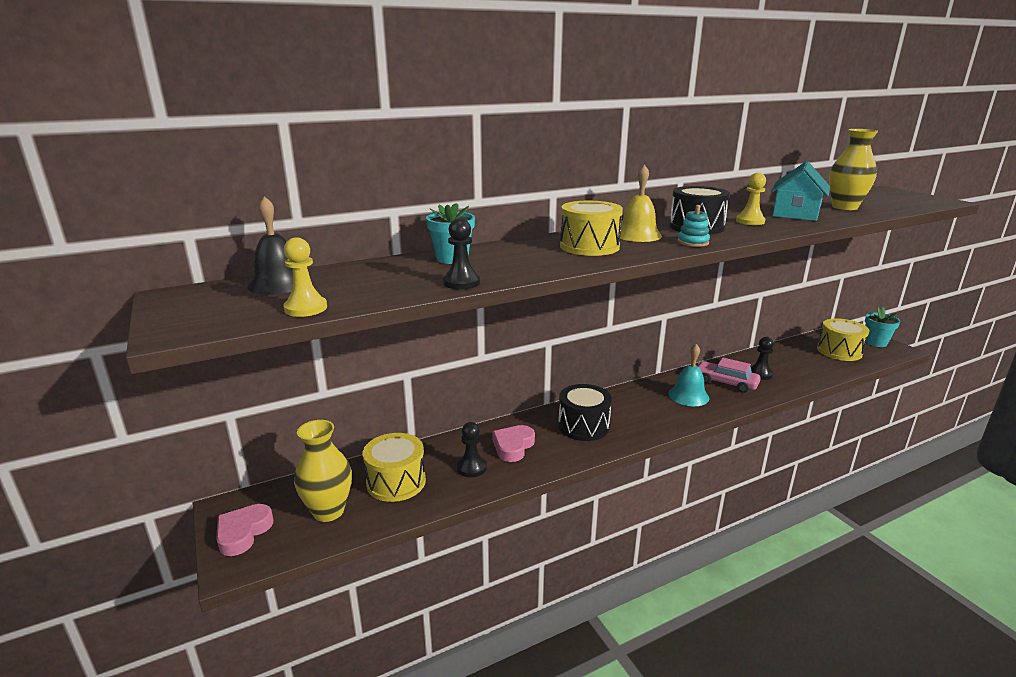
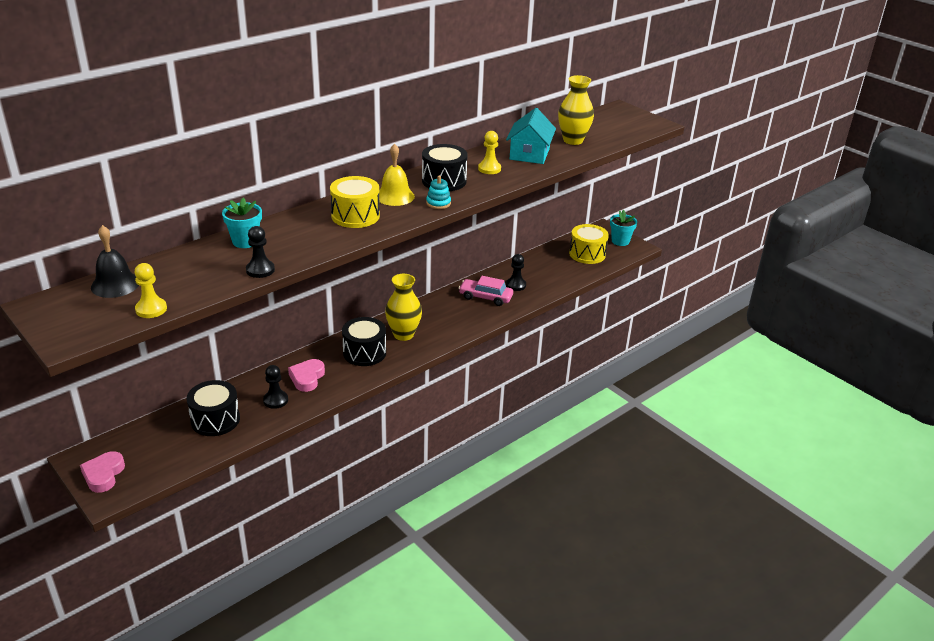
camera: 15 degrees left, 10 degrees up
(328, 511) = (167, 450): yellow vase -> yellow vase (403, 334)
(396, 482) = (215, 420): yellow drum -> black drum
(688, 396) = (453, 314): turquoise bell -> none

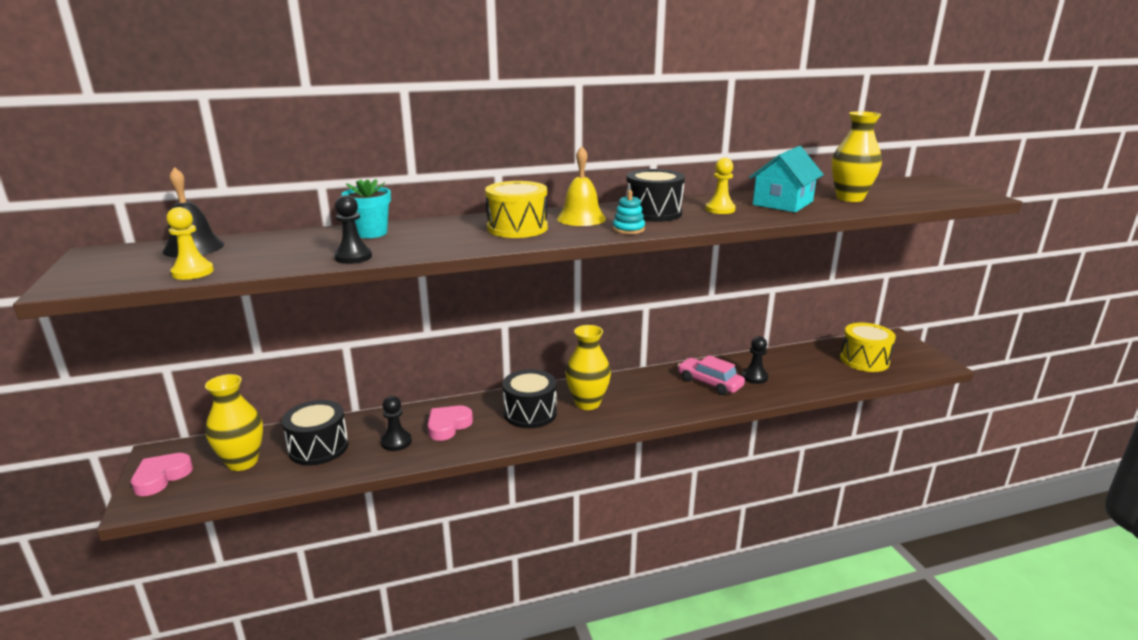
camera: 25 degrees right, 10 degrees down
(161, 446) = (242, 462): none -> yellow vase
(620, 241) = (915, 354): turquoise flower pot -> none

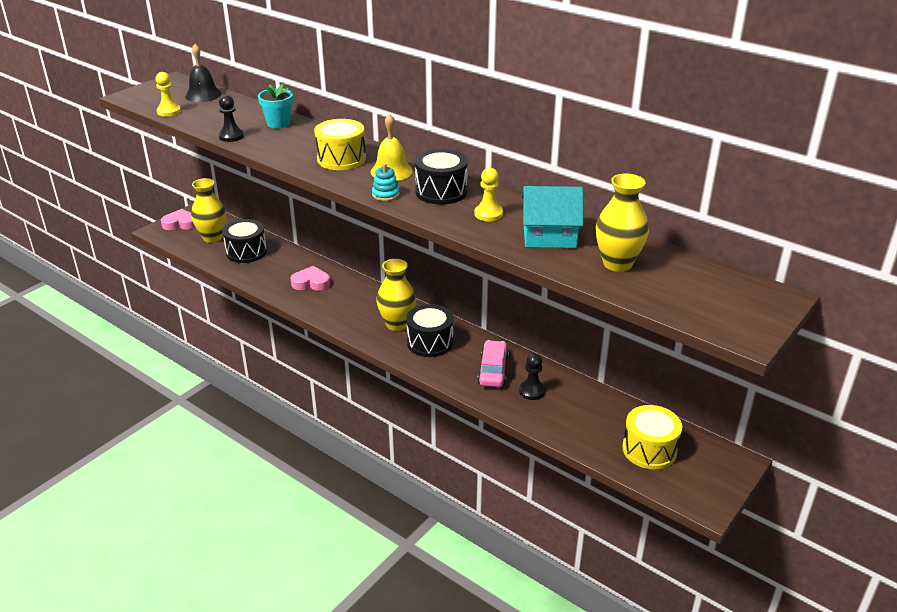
camera: 55 degrees right, 10 degrees up
(396, 442) = (276, 273): black pawn -> none
(530, 413) = (358, 306): black drum -> black drum (430, 342)

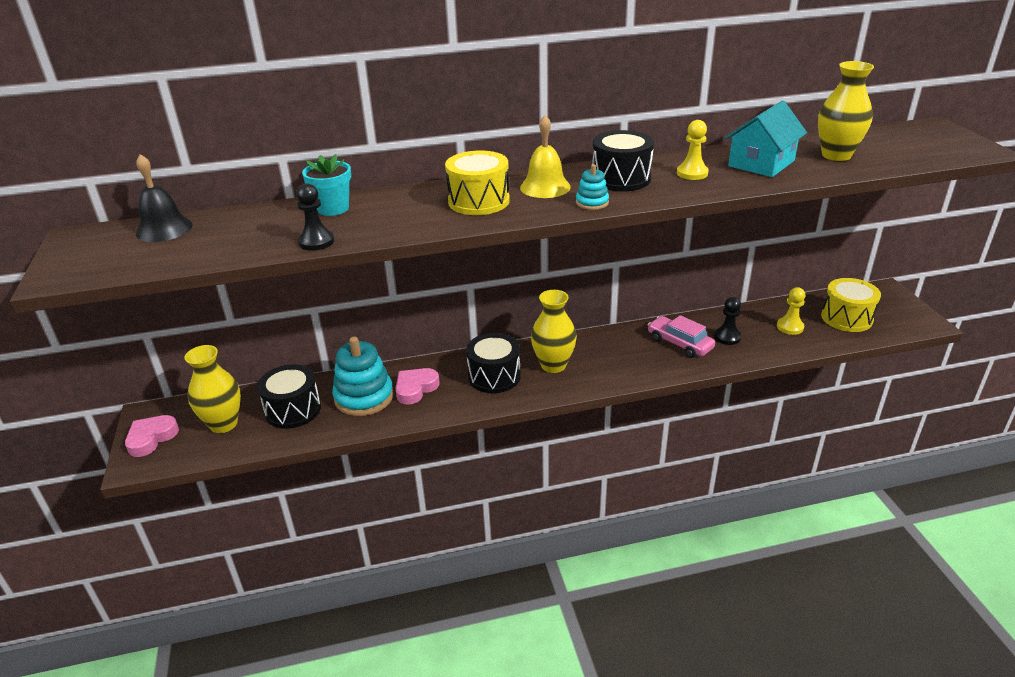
camera: 50 degrees left, 0 degrees up
(169, 111) = (166, 261): yellow pawn -> yellow pawn (790, 327)
(283, 269) = (364, 397): none -> turquoise stacking toy
(430, 342) = (603, 359): black drum -> black drum (494, 376)

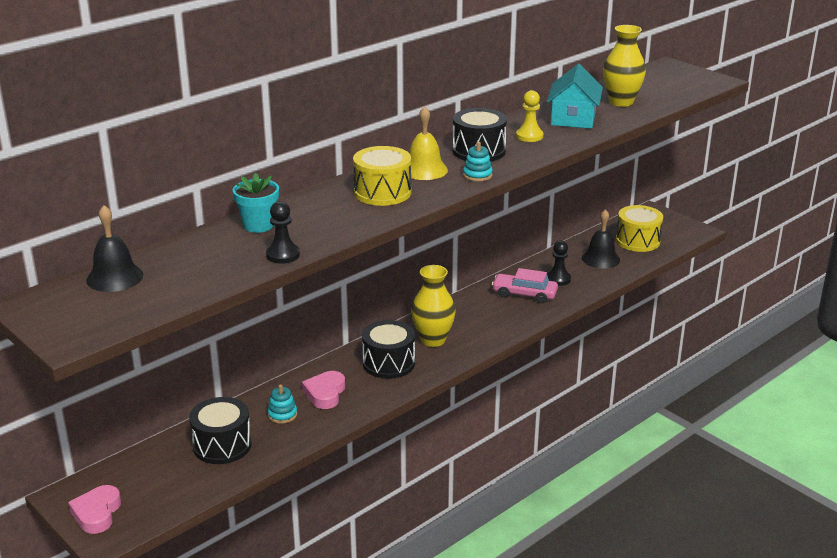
camera: 30 degrees left, 5 degrees down
(223, 424) = (162, 478): yellow vase -> none
(364, 397) = (282, 414): turquoise stacking toy -> turquoise stacking toy, size x0.48
(790, 327) = (600, 259): yellow pawn -> black bell

